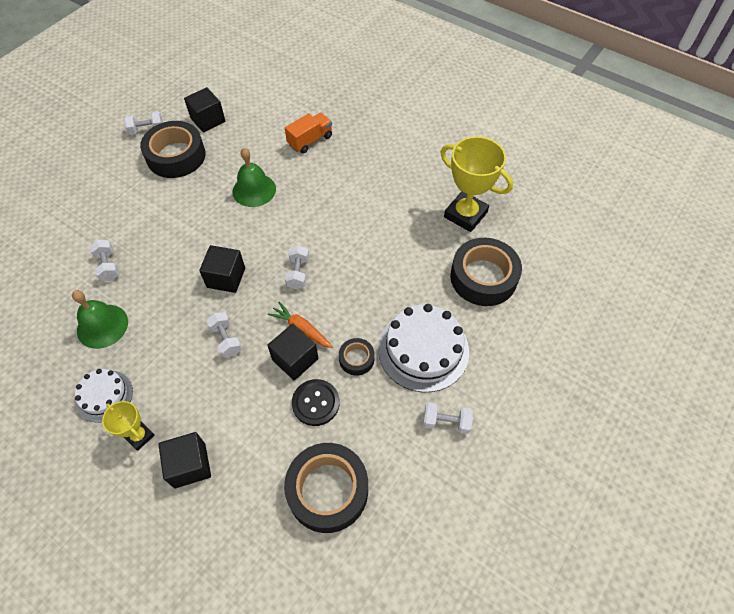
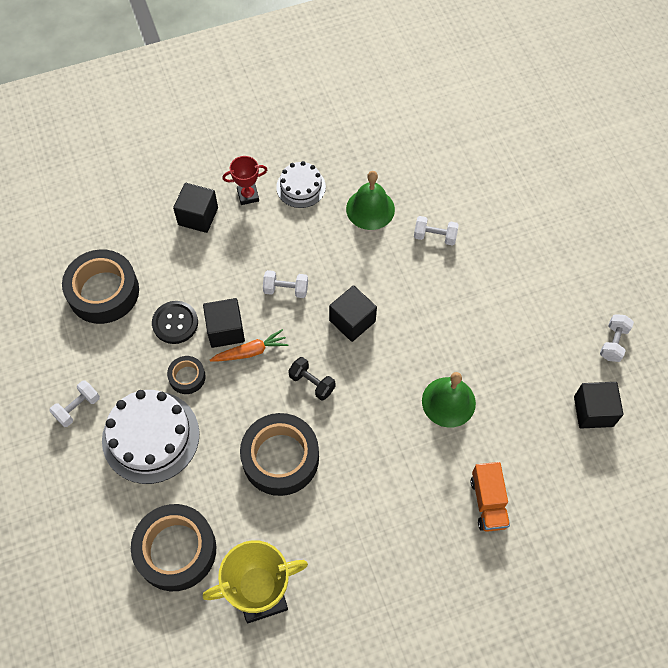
camera: 125 degrees right, 5 degrees up
(139, 436) = (248, 195): yellow trophy -> red trophy
(176, 156) = (551, 352): black tape -> black tape (280, 458)
(298, 273) = (312, 383): white dumbbell -> black dumbbell

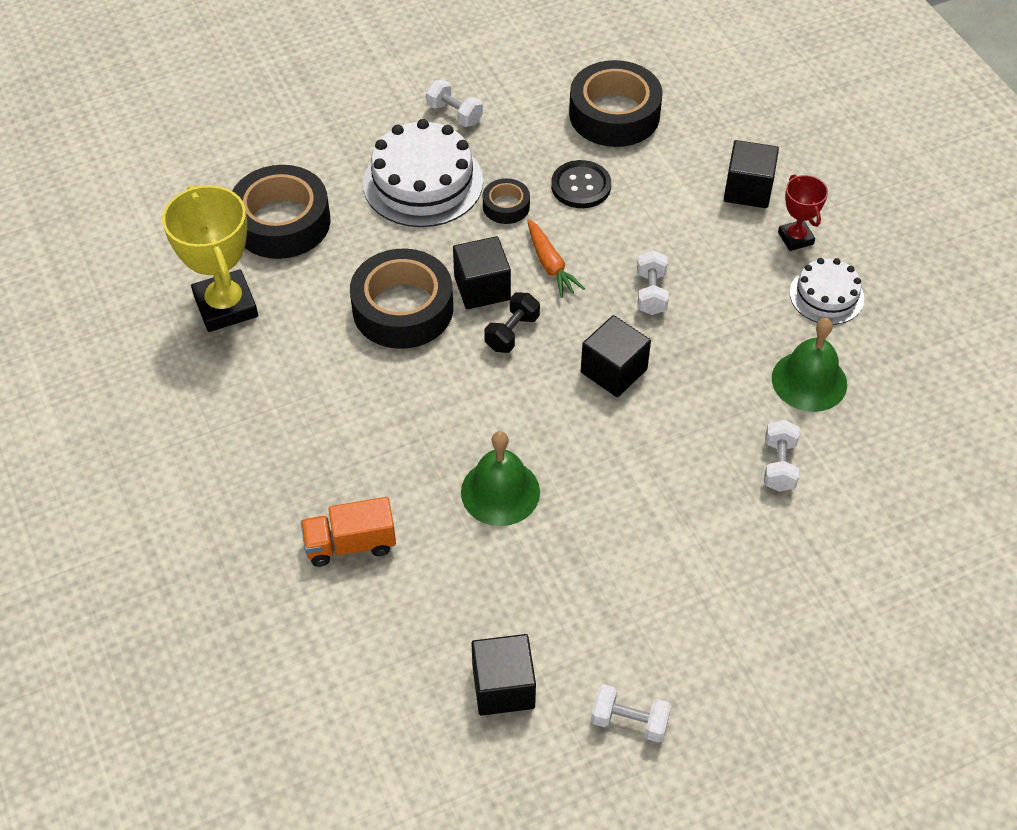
camera: 85 degrees right, 10 degrees down
(225, 330) = (578, 236): black cube -> black cube (482, 288)

